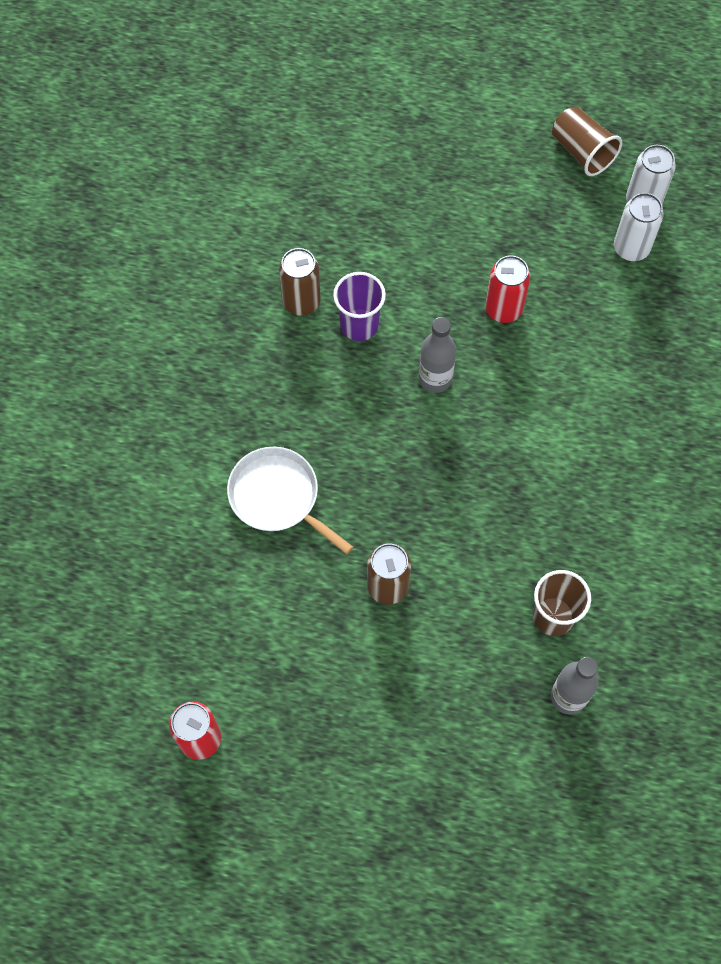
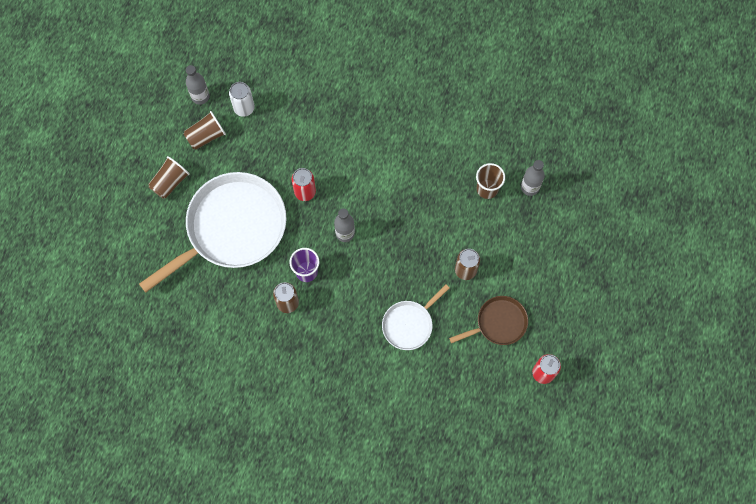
camera: 85 degrees left, 5 degrees up
(291, 652) = (498, 323): none -> brown pan
(424, 207) = (232, 228): none -> white pan
(492, 111) = (170, 182): none -> brown cup
(631, 248) = (274, 119): white can -> none
(652, 136) = (200, 96): none -> grey bottle

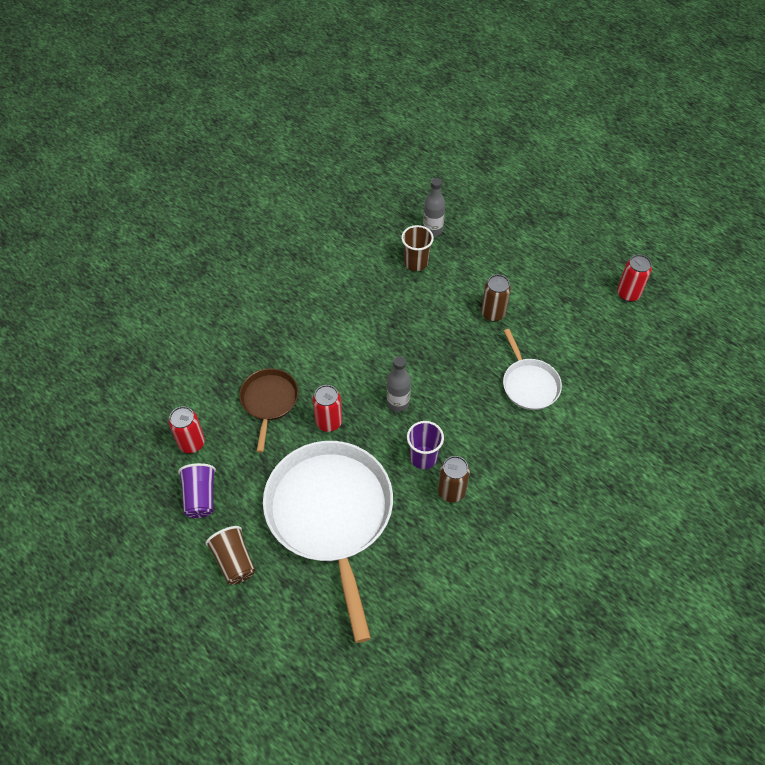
camera: 65 degrees left, 15 degrees down
(200, 96) = (147, 483): grey bottle -> none
(206, 136) = (200, 497): brown cup -> purple cup
(244, 108) = (192, 443): white can -> red can
(498, 323) = (561, 308): brown pan -> brown pan (269, 401)

